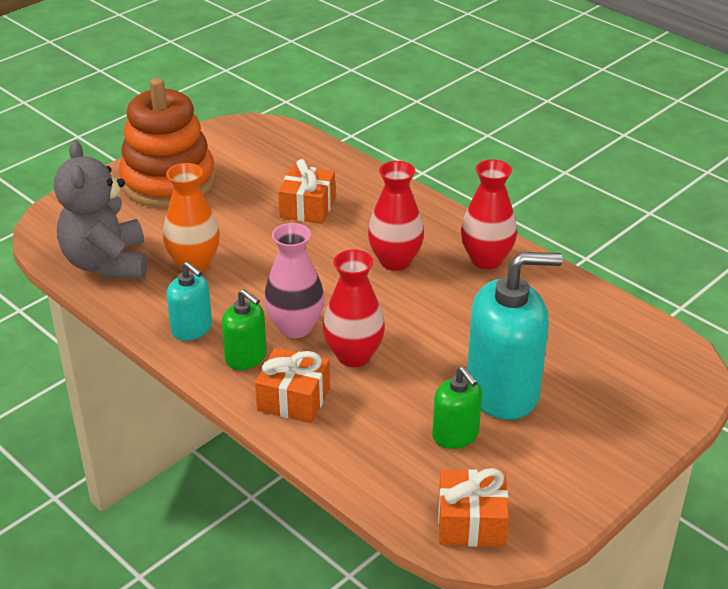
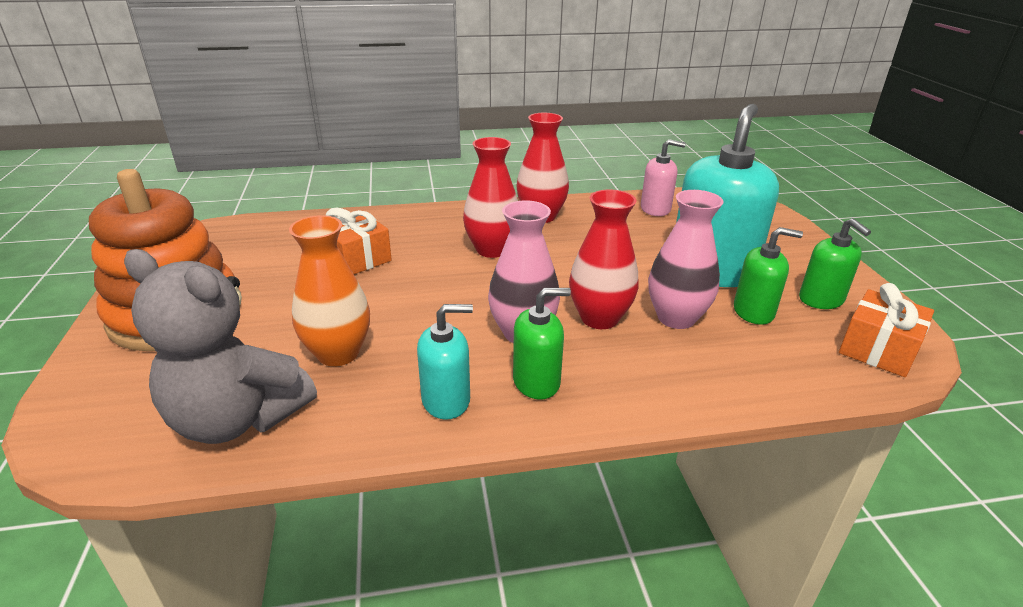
camera: 55 degrees left, 5 degrees down
(293, 399) = (633, 378): orange gift -> none
(397, 394) = (676, 318): none -> pink vase
(525, 472) = (821, 299): none -> green soap dispenser
(592, 318) = (655, 209): none -> pink soap dispenser

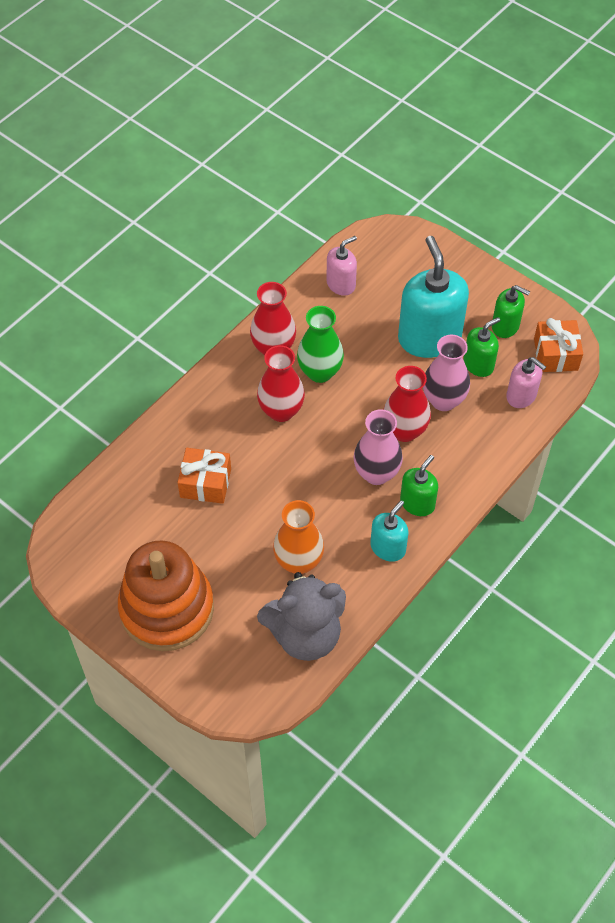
camera: 40 degrees left, 25 degrees up
(564, 244) = (320, 372): none -> green vase
(790, 361) = (521, 396): none -> pink soap dispenser

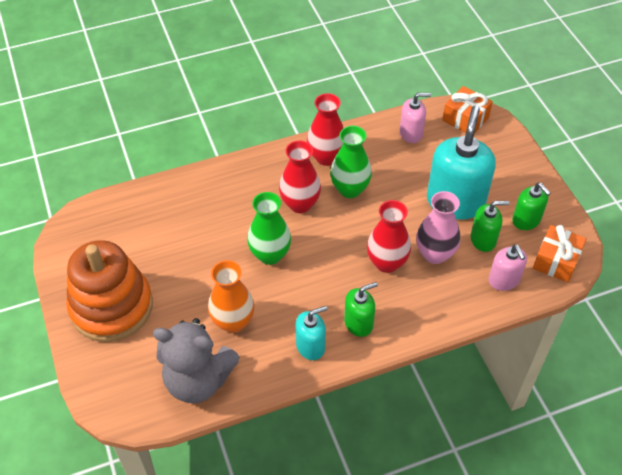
camera: 30 degrees right, 5 degrees down
(205, 483) = (206, 230): orange gift -> orange gift (465, 119)
(287, 477) = (270, 255): none -> green vase
(376, 473) = (341, 284): pink vase -> none

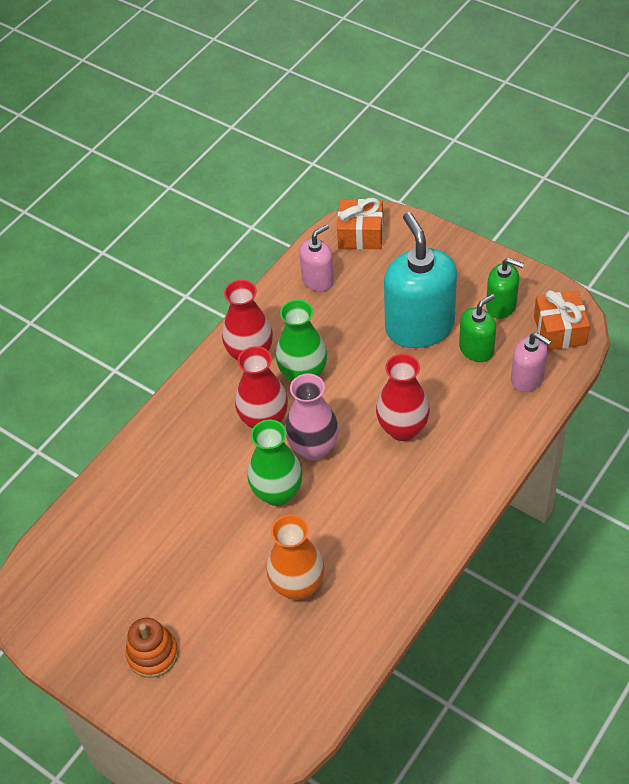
camera: 30 degrees left, 0 degrees up
(112, 307) = (153, 654): orange stacking toy -> orange stacking toy, size x0.48
(198, 380) = (312, 668): grey teddy bear -> none
(310, 346) = (397, 560): turquoise soap dispenser -> none
(358, 323) = (425, 507): green soap dispenser -> none
(435, 254) = (442, 391): pink vase -> pink vase (313, 448)

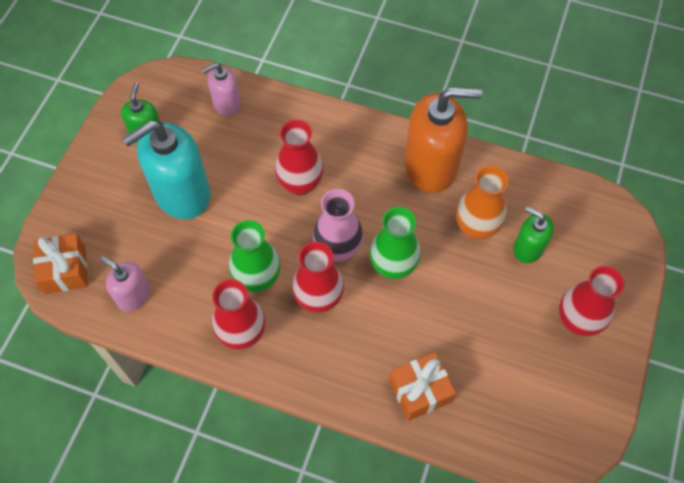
camera: 110 degrees left, 10 degrees up
(153, 654) = (577, 321): orange stacking toy -> red vase
(391, 561) = (431, 166): none -> orange soap dispenser
(476, 349) = (201, 145): green soap dispenser -> green soap dispenser (528, 248)
(527, 378) = (226, 103): pink soap dispenser -> pink soap dispenser turned 135 degrees counterclockwise
(559, 330) = (169, 88): orange gift -> orange gift (420, 391)

